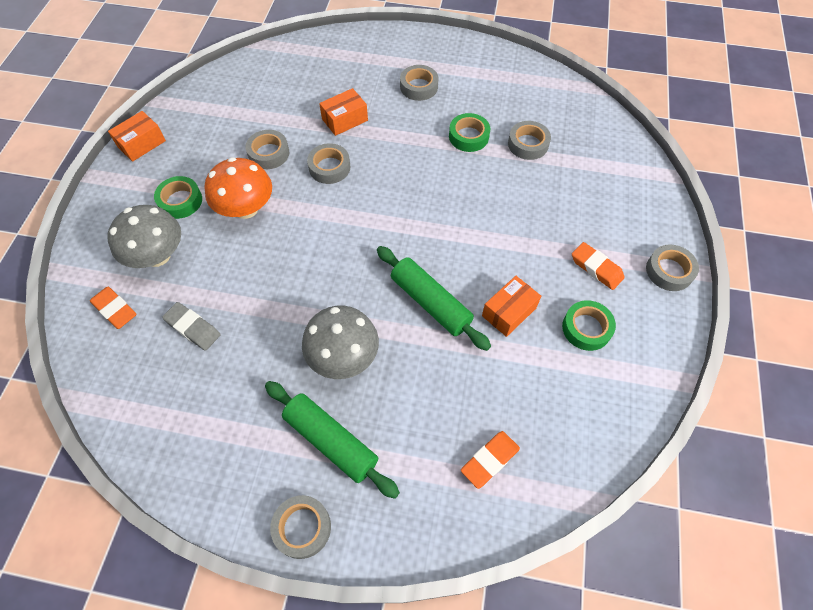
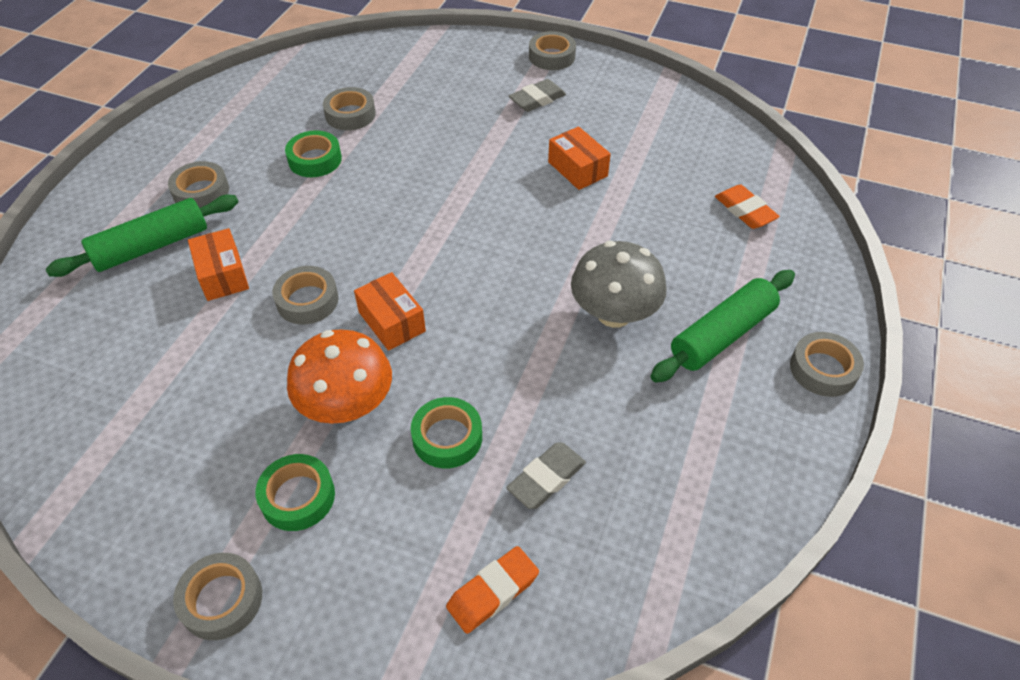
camera: 80 degrees left, 10 degrees down
(141, 144) = (132, 564): orange box -> orange box (391, 322)
(157, 255) = (401, 530): grey mushroom -> none
(268, 153) = (247, 371): grey tape -> grey tape (221, 600)
(431, 302) = (553, 228): green rolling pin -> green rolling pin (151, 246)
(586, 328) = (606, 120): green tape -> green tape (447, 437)
(596, 268) = (537, 100): orange eraser -> grey eraser

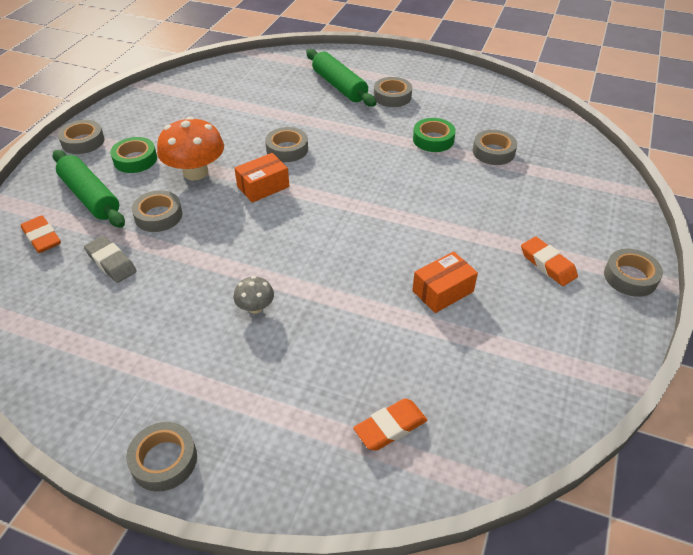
camera: 90 degrees right, 5 degrees down
(222, 275) = (312, 114): orange box -> none
(447, 437) = (158, 216): green tape -> grey tape
(537, 100) = (547, 264): grey eraser -> orange eraser
(614, 313) = (255, 307): grey mushroom -> grey mushroom, size x0.50
(721, 335) = (220, 382): green rolling pin -> green rolling pin (91, 197)

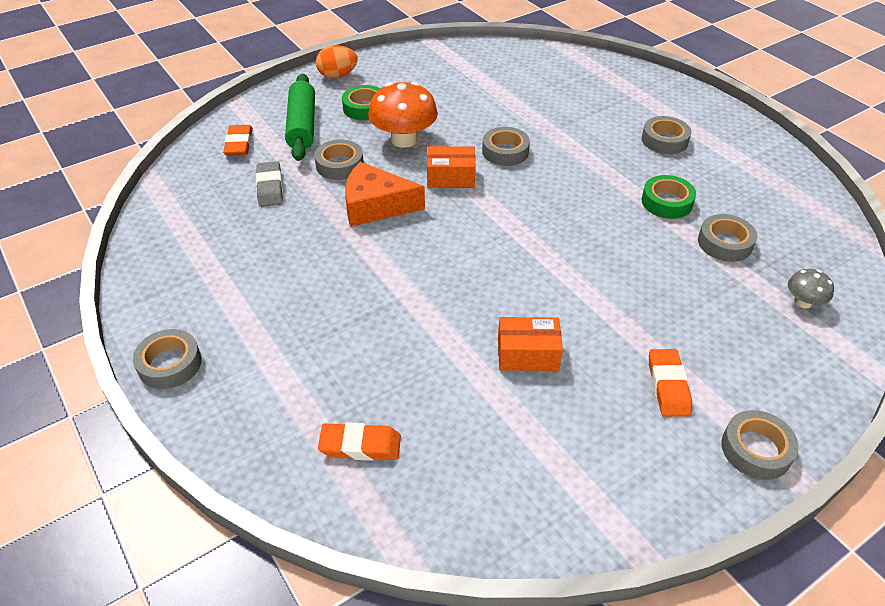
camera: 35 degrees right, 0 degrees up
(83, 141) = (337, 75): grey tape -> orange egg
(222, 235) = (375, 206): none -> orange cheese
(255, 307) = (345, 281): grey mushroom -> grey mushroom (803, 302)
(339, 86) = (617, 109): green rolling pin -> none

